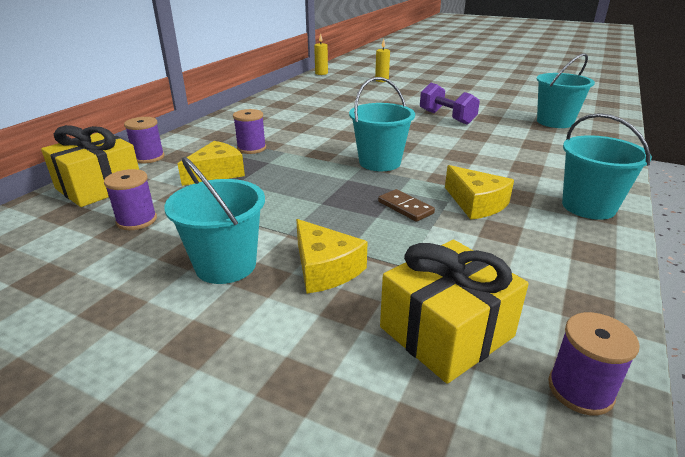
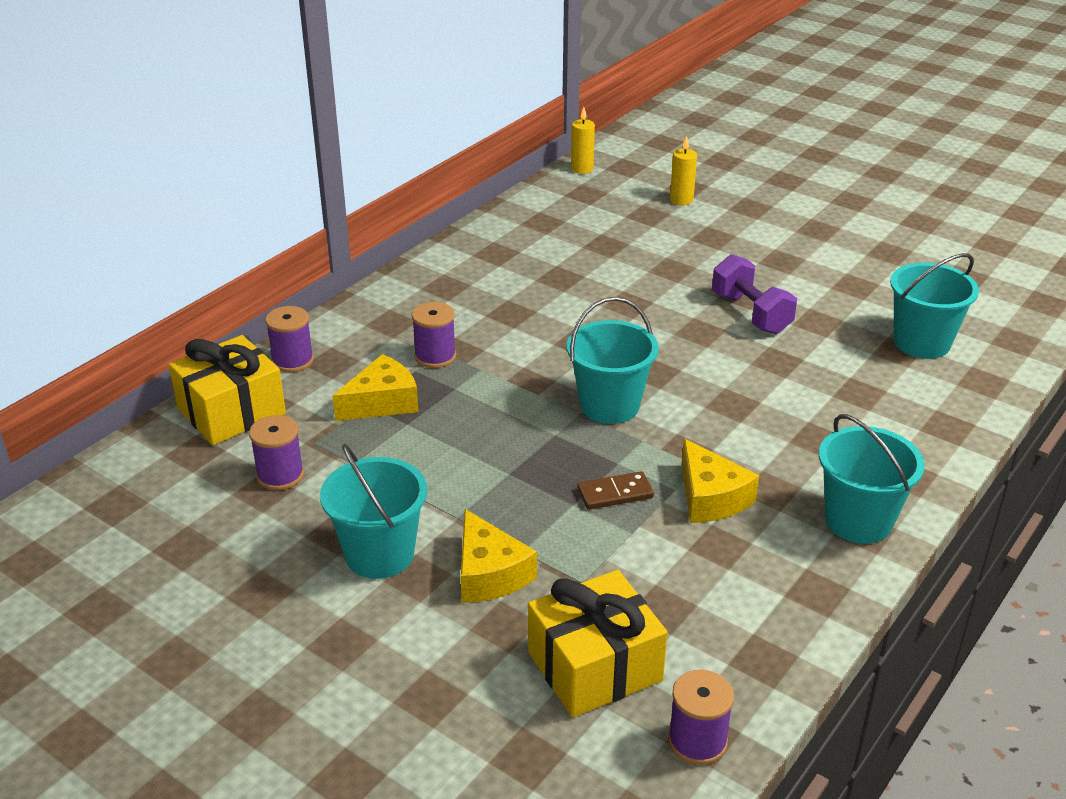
camera: 10 degrees right, 5 degrees up
(405, 207) = (615, 493): brown domino -> brown domino turned 75 degrees counterclockwise

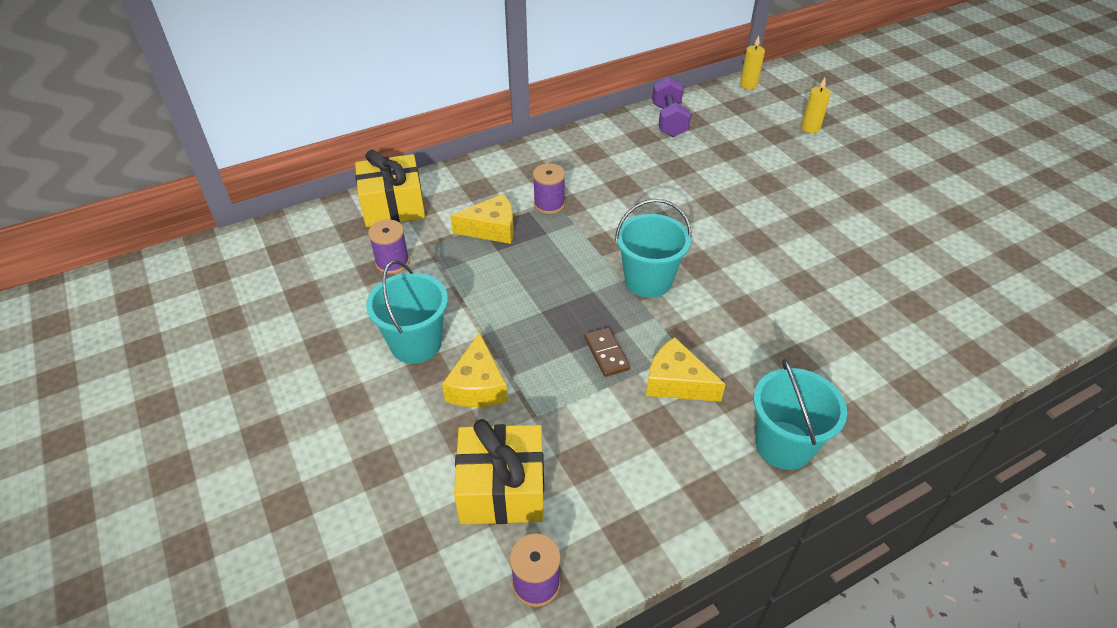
camera: 25 degrees right, 10 degrees up
(292, 360) = (454, 180): purple spool -> none
(615, 493) = (606, 353): brown domino -> brown domino turned 60 degrees clockwise
(710, 497) = (676, 382): yellow cheese -> yellow cheese turned 120 degrees clockwise
(751, 313) = (807, 237): purple dumbbell -> purple dumbbell (669, 121)
(921, 342) = (939, 305): turquoise bucket -> none

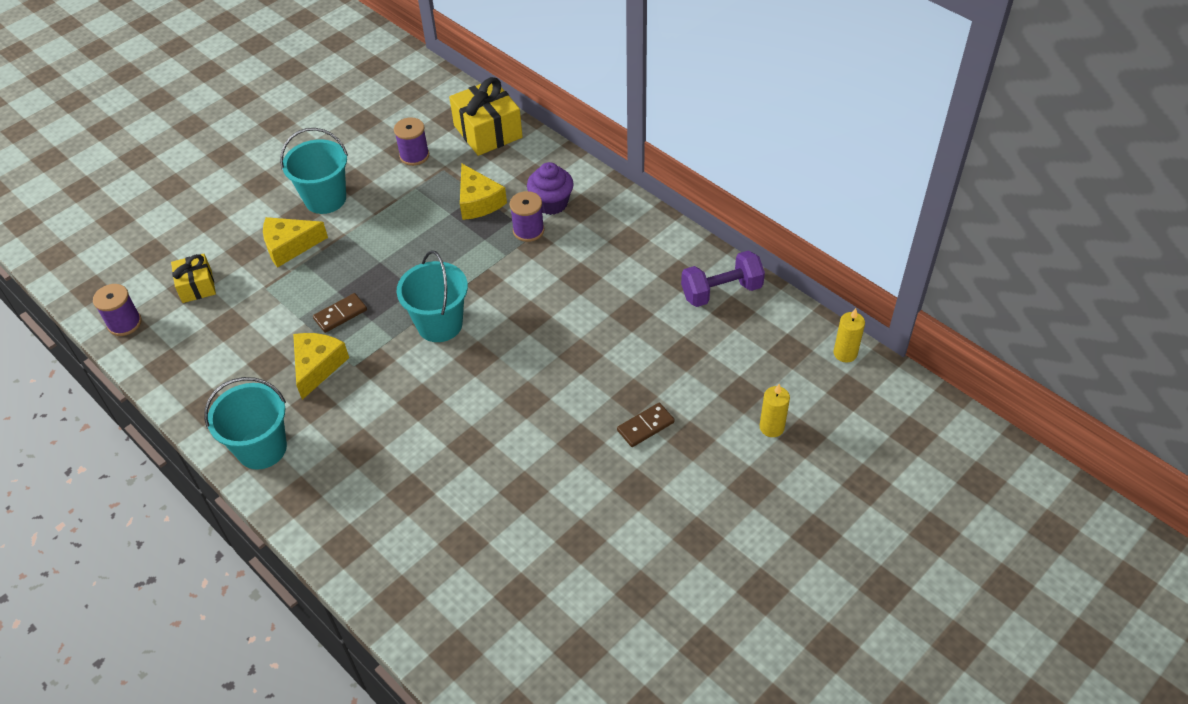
camera: 75 degrees right, 5 degrees up
(502, 489) = (197, 286): yellow gift -> yellow gift, size x0.59
(521, 185) = (551, 203): none -> purple cupcake
(799, 183) = (645, 426): none -> brown domino

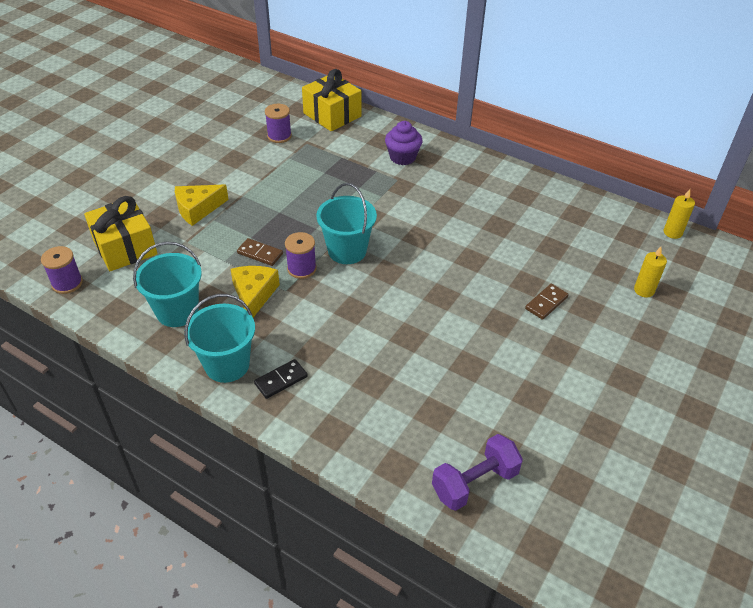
camera: 15 degrees left, 5 degrees down
(197, 286) = (125, 247): yellow gift -> yellow gift, size x1.69
(312, 476) = (281, 380): none -> black domino
(325, 199) = (216, 173): turquoise bucket -> turquoise bucket (177, 311)
(340, 314) = (260, 254): brown domino -> brown domino turned 75 degrees clockwise
(478, 201) = (344, 162): yellow cheese -> none
(528, 230) = (392, 177): purple spool -> purple spool (301, 268)
(721, 291) = (560, 202): purple dumbbell -> purple dumbbell (474, 483)

